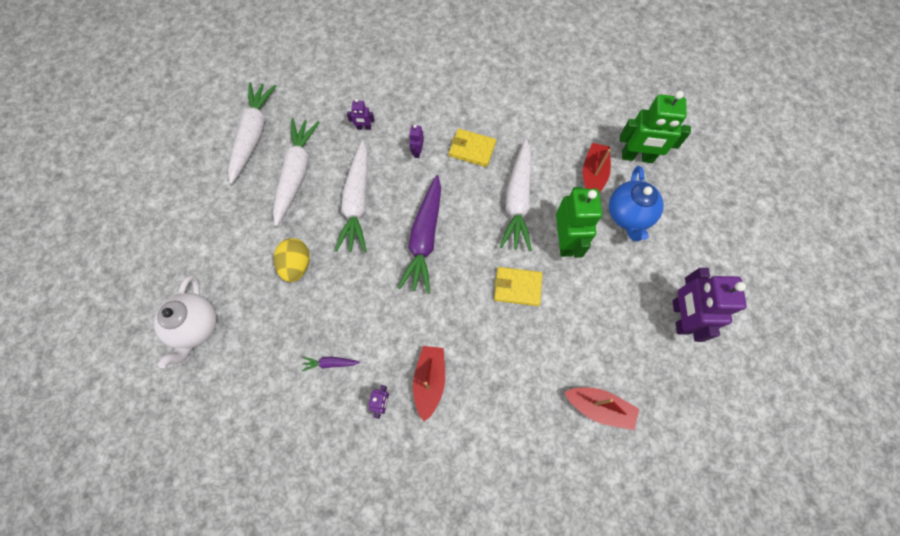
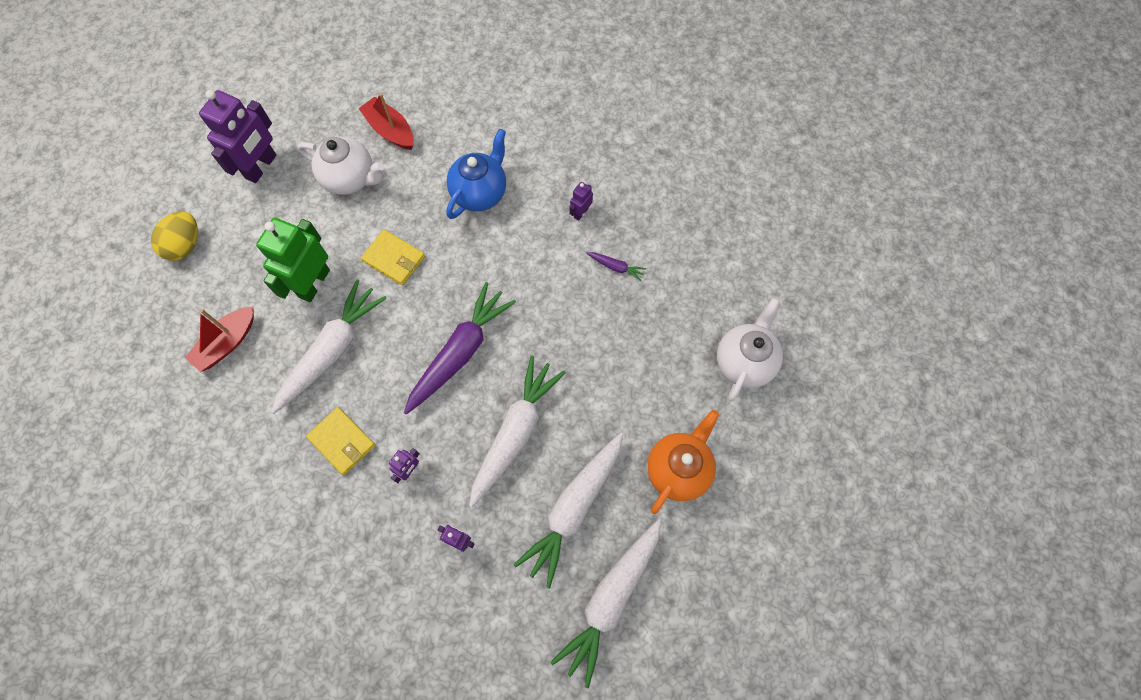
camera: 155 degrees left, 0 degrees up
(230, 226) = (678, 469): none -> orange teapot
(297, 265) = (615, 384): yellow egg -> yellow egg (185, 245)
(429, 381) = (528, 212): red boat -> none
(599, 341) = (350, 179): none -> white teapot
(628, 216) = (228, 280): blue teapot -> blue teapot (480, 193)
(637, 157) = (162, 341): green robot -> none

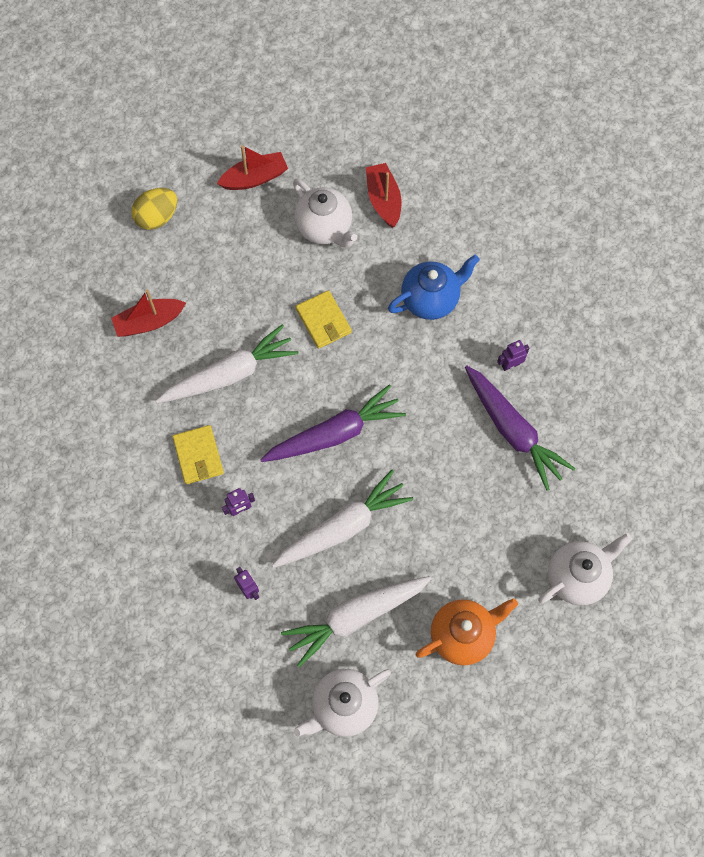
camera: 30 degrees right, 0 degrees up
(261, 167) = (255, 178): purple robot -> red boat
(314, 283) = (245, 307): green robot -> none
(610, 599) = (343, 706): white carrot -> white teapot
(616, 267) = (513, 431): purple carrot -> purple carrot, size x2.41

